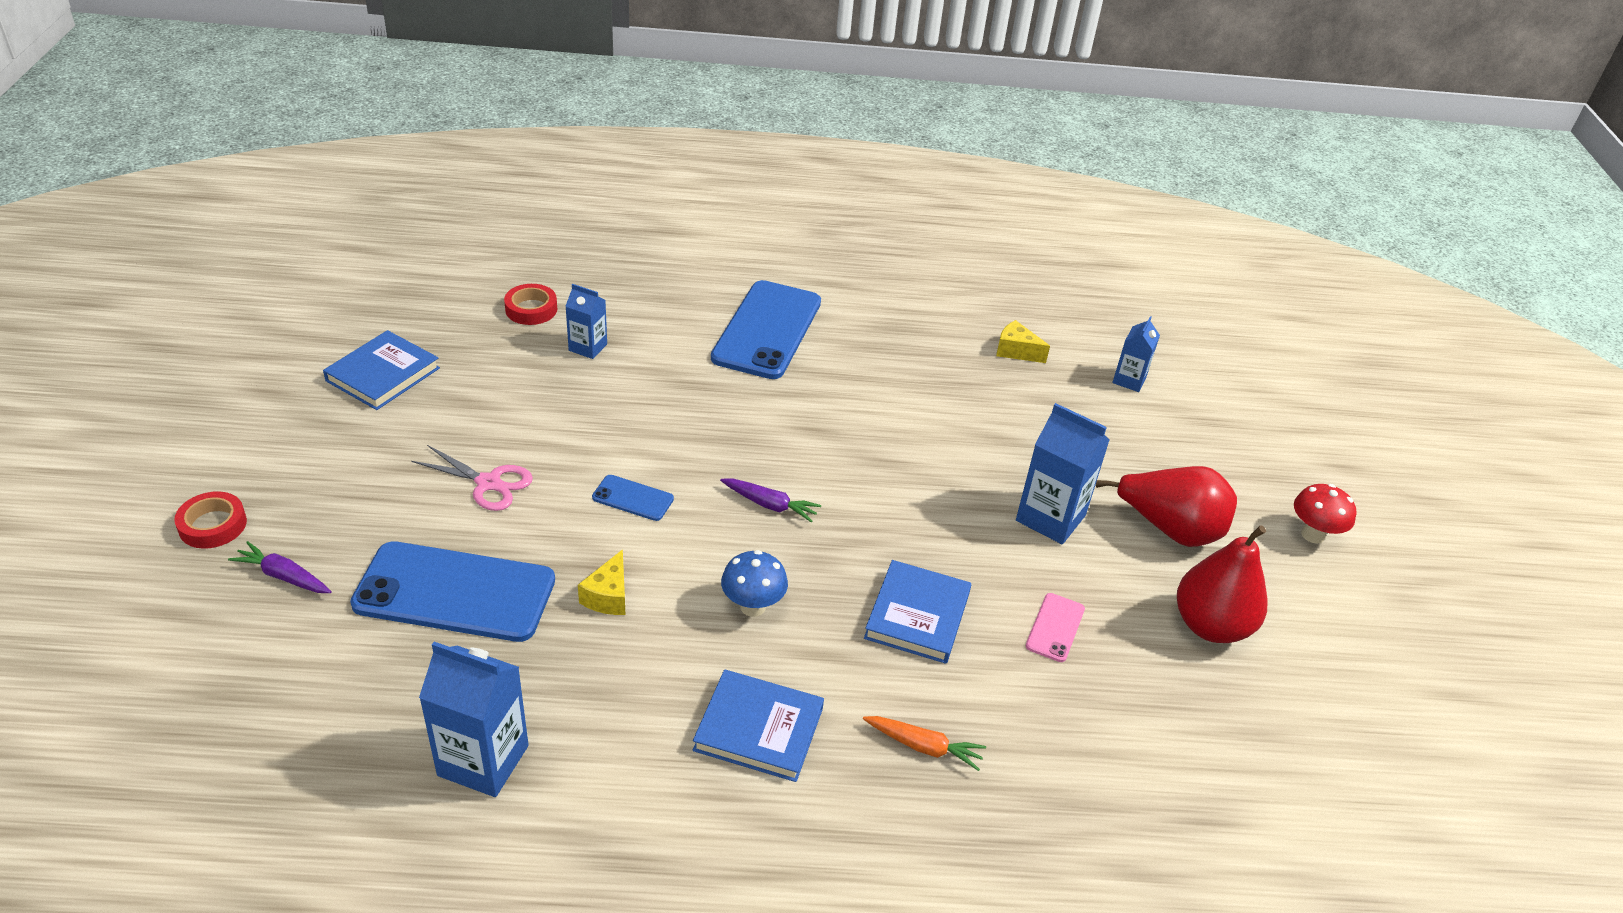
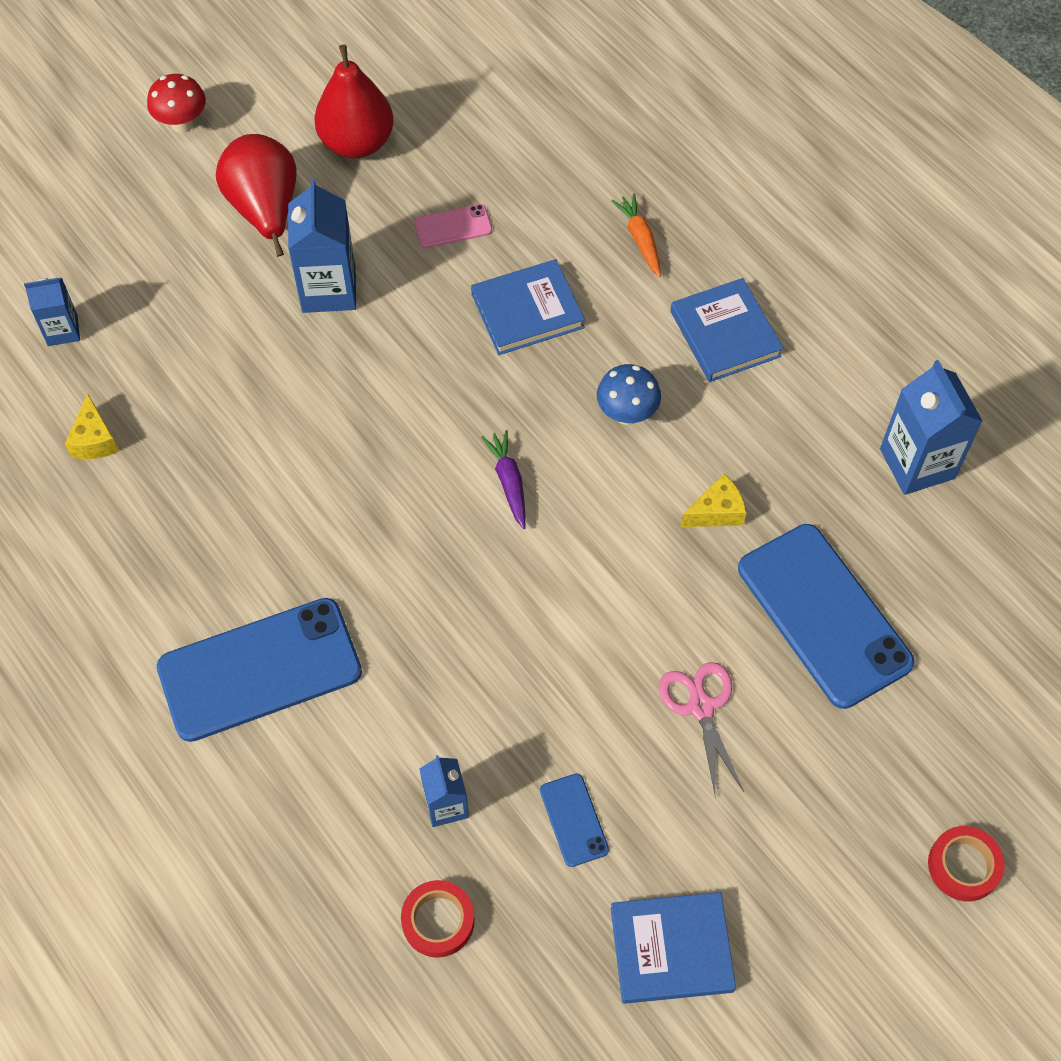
camera: 125 degrees left, 20 degrees up
(283, 576) = (942, 750): purple carrot -> none
(633, 498) = (603, 584): blue phone -> blue phone (573, 820)

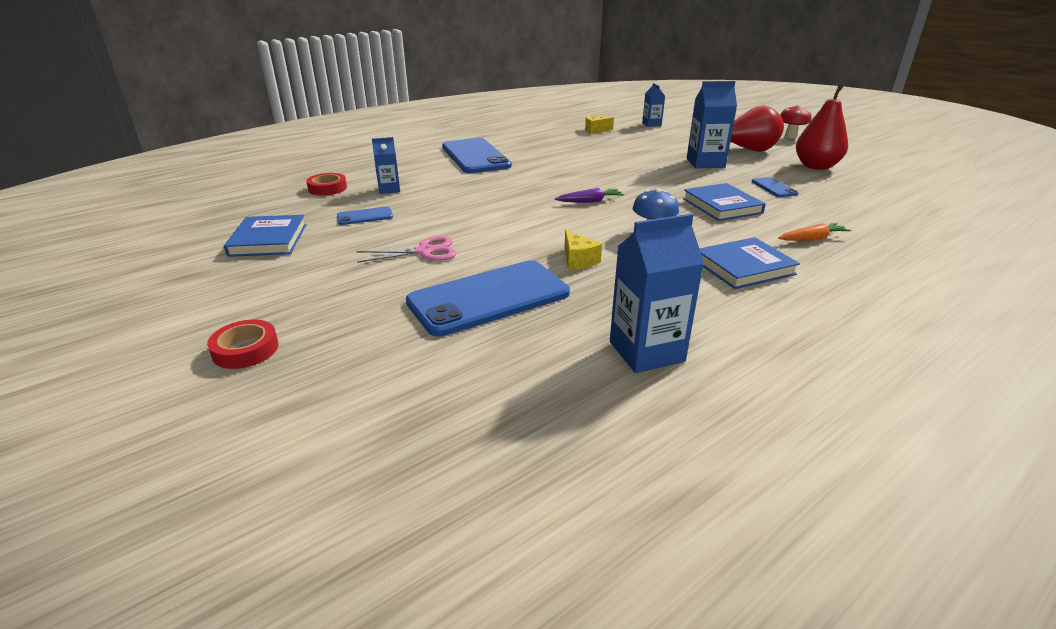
camera: 90 degrees right, 30 degrees down
(453, 227) = (774, 188): pink phone -> blue phone

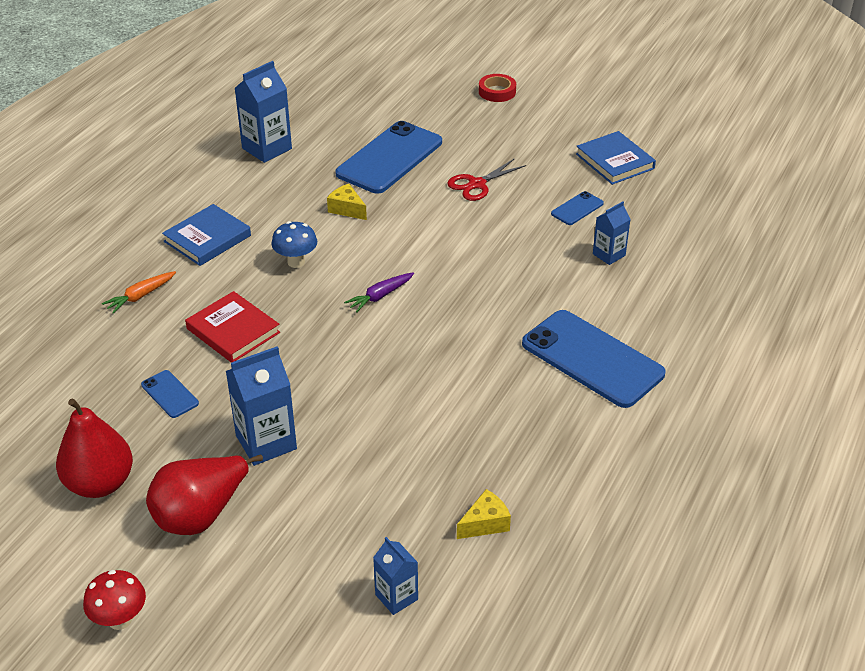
camera: 155 degrees right, 10 degrees up
(327, 188) = (672, 237): red tape -> none
(425, 251) = (477, 184): pink scissors -> red scissors
(722, 206) = (233, 331): blue book -> red book

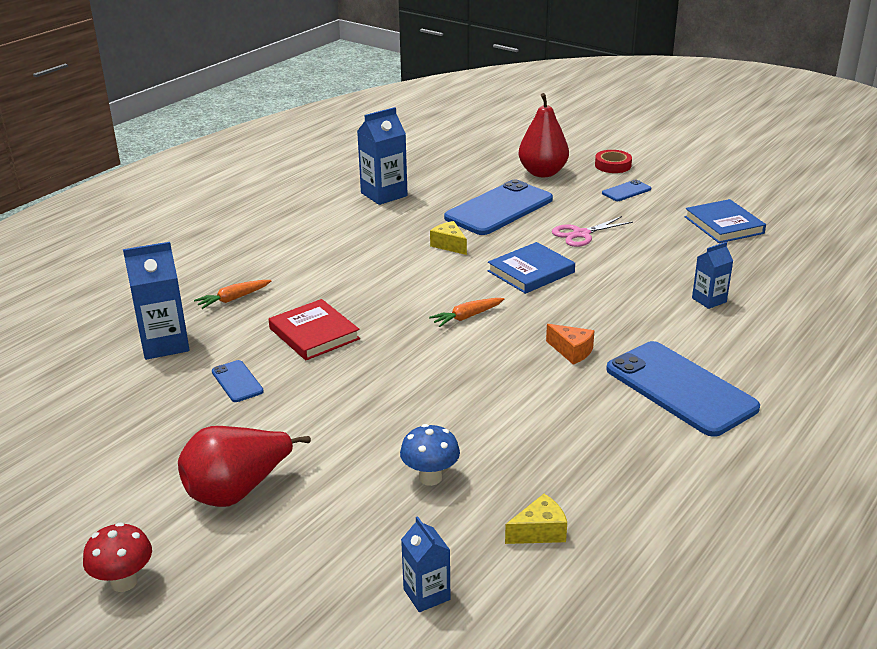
camera: 10 degrees right, 10 degrees down
(100, 483) = (144, 452): red pear -> red pear (542, 173)
(207, 239) = (310, 259): blue book -> blue book (531, 272)
(266, 442) = (321, 432): blue carton -> blue carton (164, 344)
(296, 262) = (390, 283): blue mushroom -> blue mushroom (430, 477)
(380, 296) = (466, 317): purple carrot -> orange carrot
(477, 184) = (581, 234): red scissors -> pink scissors
(487, 327) = (572, 351): none -> orange cheese
(577, 209) = (680, 260): blue phone -> blue phone (626, 191)

